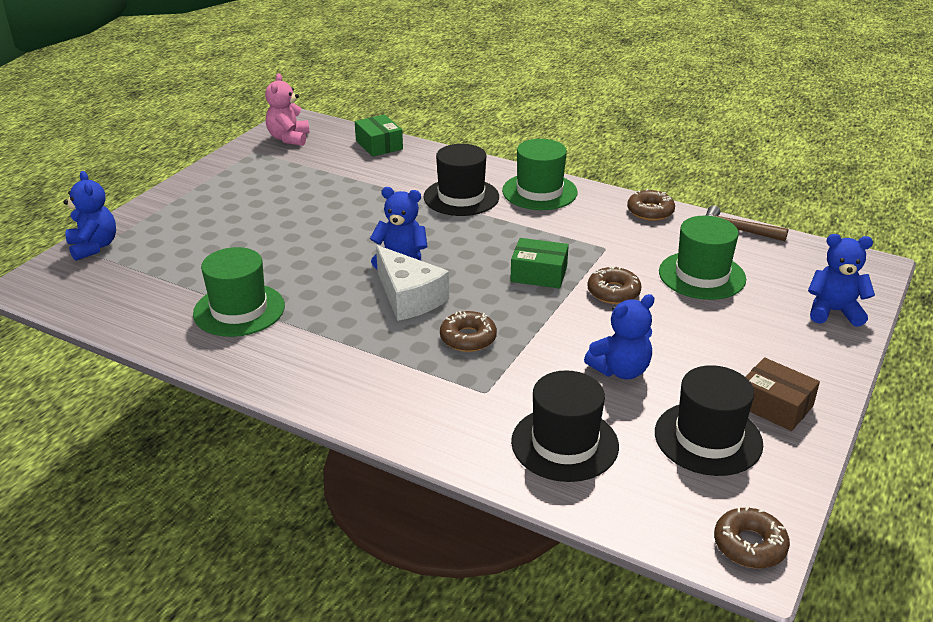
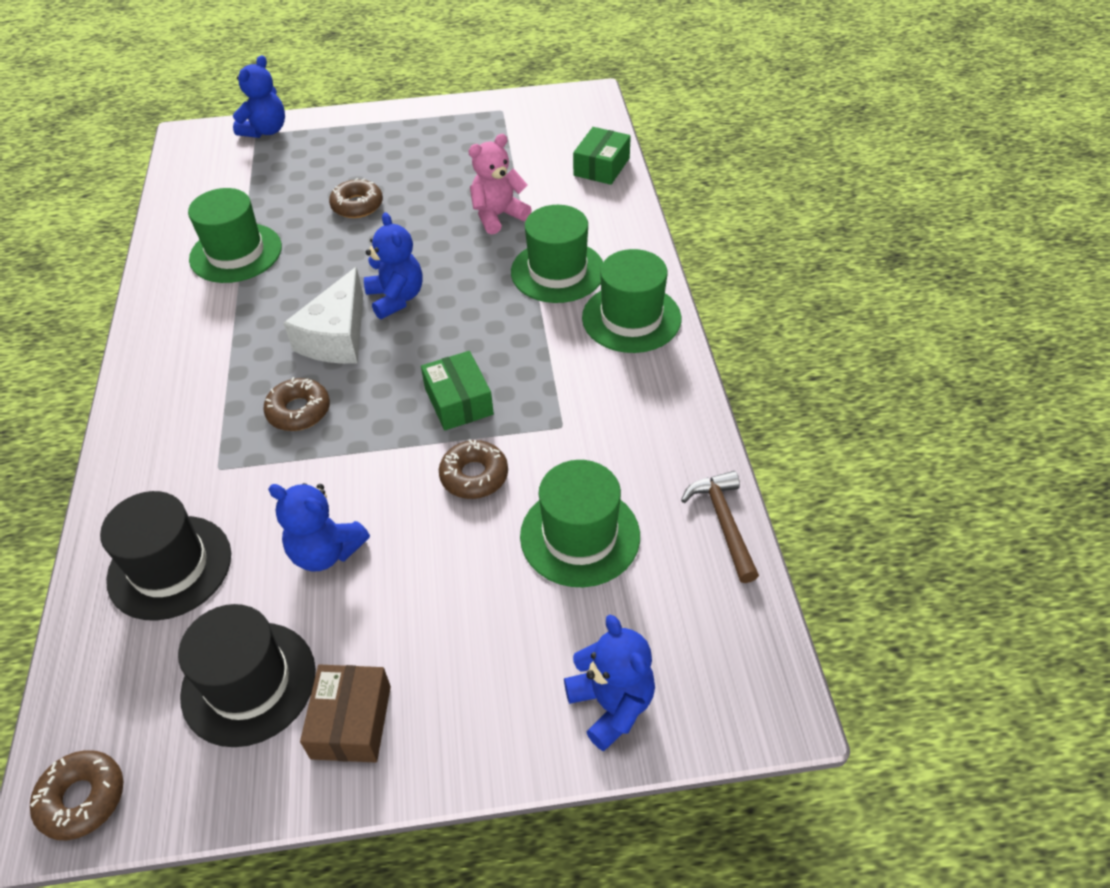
camera: 55 degrees right, 15 degrees up
(289, 138) = (549, 113): pink teddy bear -> pink teddy bear (498, 216)
(461, 197) = (557, 271): black hat -> green hat
(650, 211) = (684, 425): brown donut -> brown donut (357, 205)

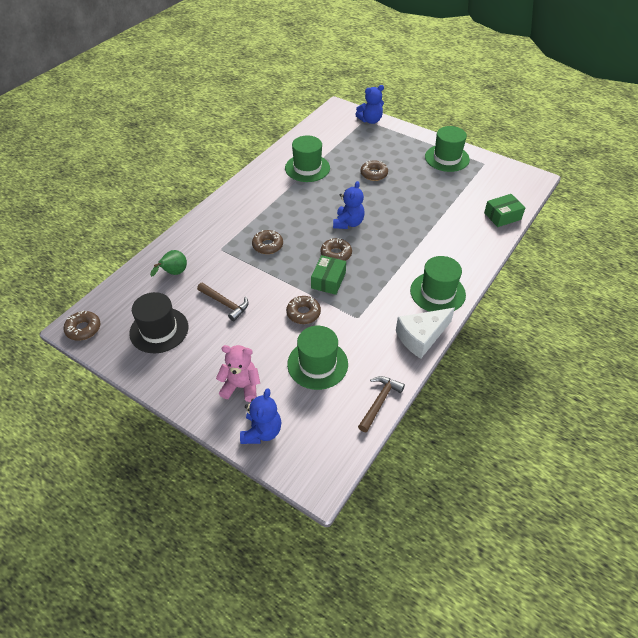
camera: 40 degrees right, 0 degrees up
(170, 567) = (174, 273): black hat -> green pear
(326, 551) = (225, 304): blue teddy bear -> brown hammer
(337, 337) = (310, 225): white cheese -> white cheese (421, 337)
(351, 722) = (175, 367): brown box -> none
(427, 355) = (336, 254): none -> brown donut
(498, 216) = (428, 212): pink teddy bear -> pink teddy bear (241, 386)
(557, 271) = (427, 252): green hat -> green hat (447, 158)

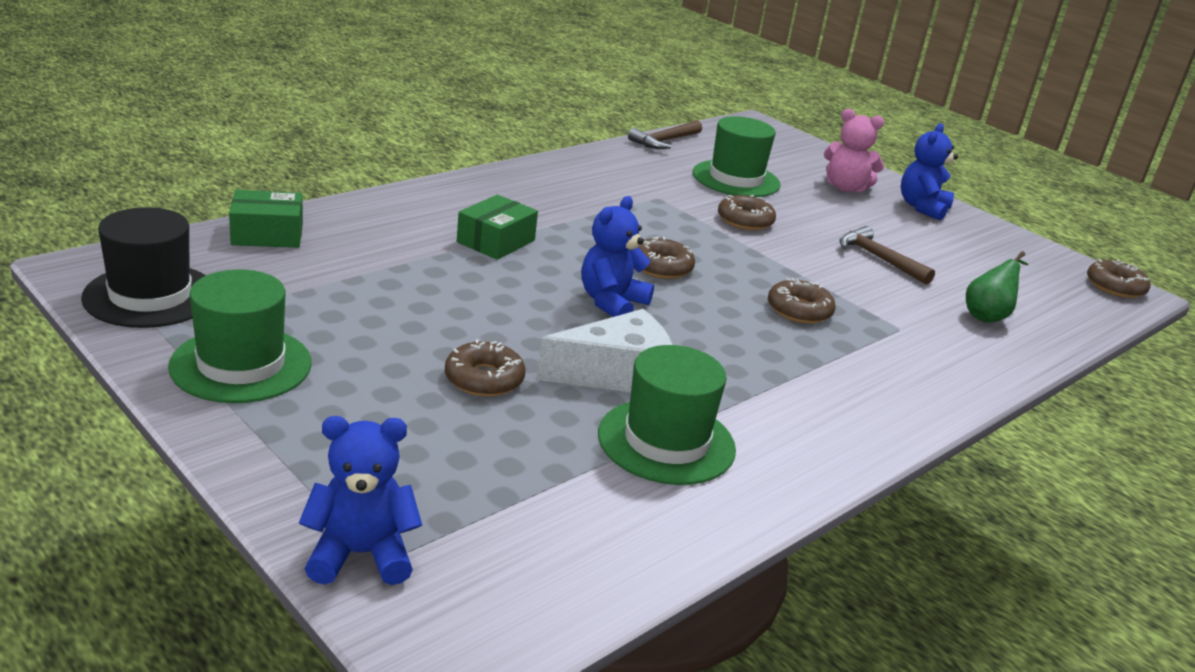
camera: 170 degrees left, 20 degrees down
(159, 330) = (984, 258): black hat -> black hat (150, 296)
(262, 432) = (818, 158): blue teddy bear -> blue teddy bear (922, 208)
(328, 280) = (690, 241): green box -> green box (496, 241)
(421, 337) = (572, 163): white cheese -> white cheese (616, 374)
(437, 292) = (509, 188): green hat -> none

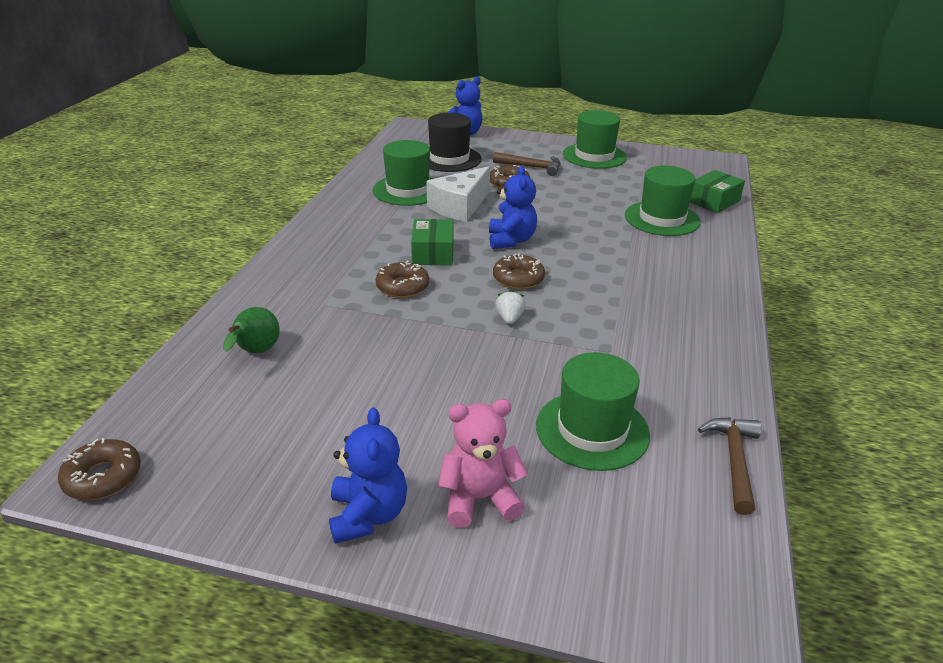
camera: 150 degrees right, 5 degrees up
(150, 296) = (676, 162): black hat -> black hat (449, 159)
(381, 247) = (662, 218): none -> green hat
(496, 241) = (626, 249): green box -> green box (433, 253)
(715, 245) = (509, 318): none -> white strawberry
(745, 220) = (519, 363): brown donut -> none
(879, 258) = (375, 377): brown hammer -> brown hammer (531, 167)

